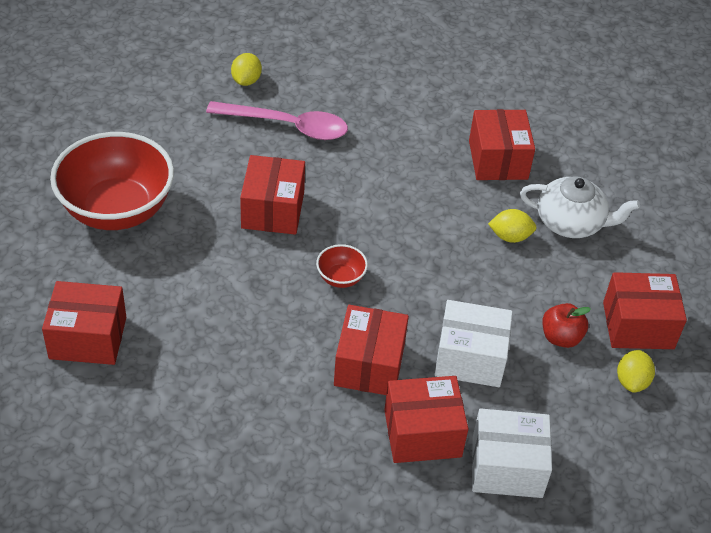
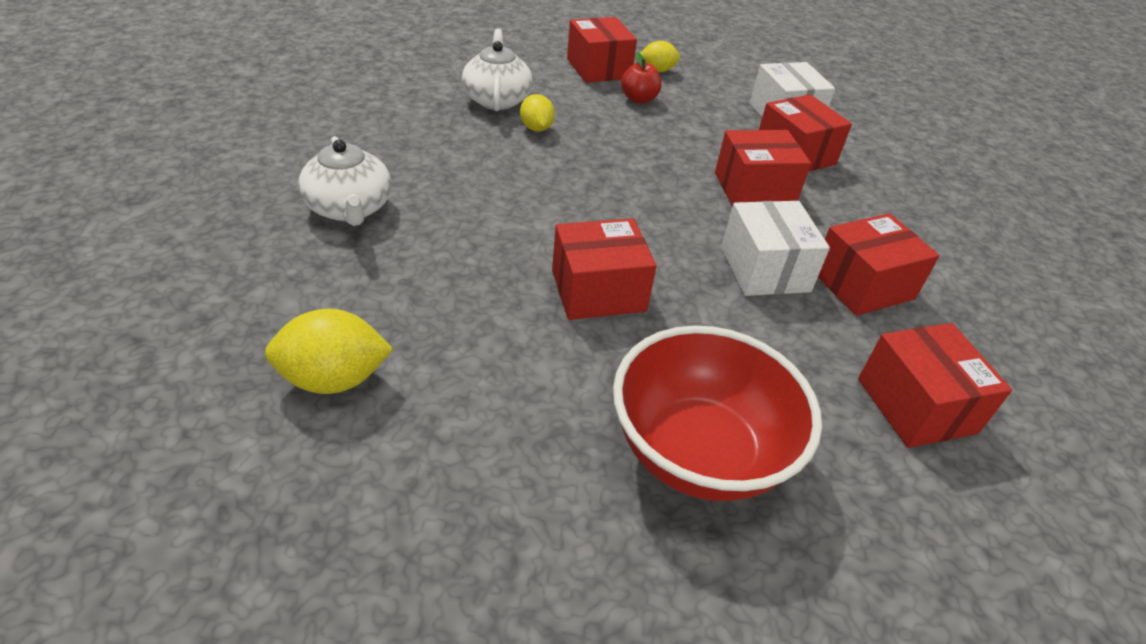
camera: 110 degrees left, 5 degrees down
(246, 81) = (334, 379): yellow lemon -> yellow lemon, size x1.57
(287, 126) = (430, 310): pink spoon -> none
(341, 278) = (664, 221): red bowl -> none
(411, 106) = (349, 208): none -> white teapot
(470, 358) = (698, 138): white box -> white box (764, 269)
(498, 160) = (425, 142): red box -> red box (862, 285)

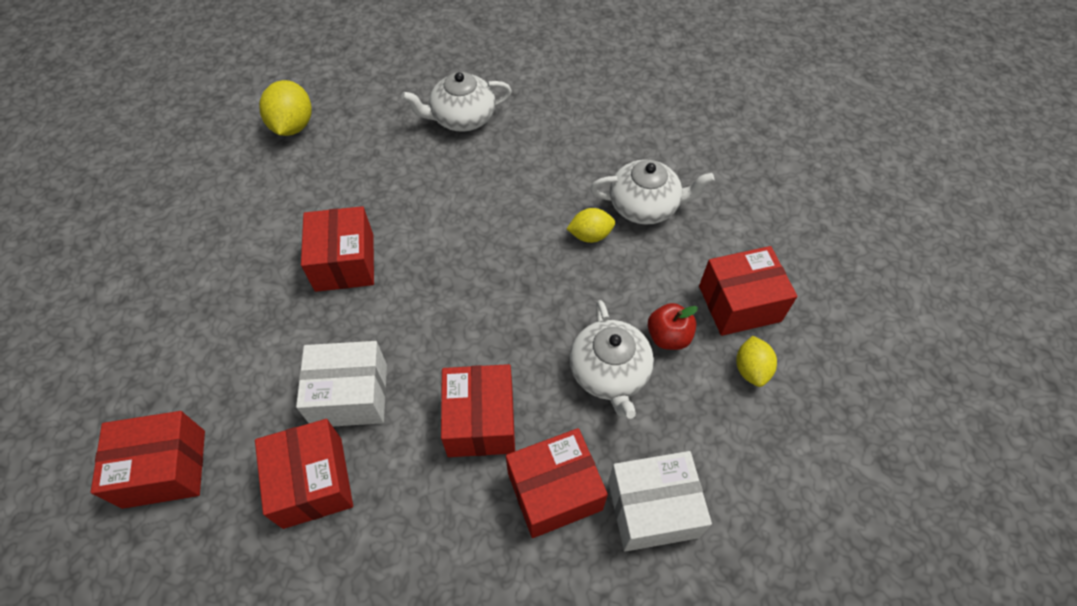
camera: 100 degrees right, 15 degrees up
(682, 126) = (609, 372): none -> white teapot
(698, 452) = (178, 302): red bowl -> none

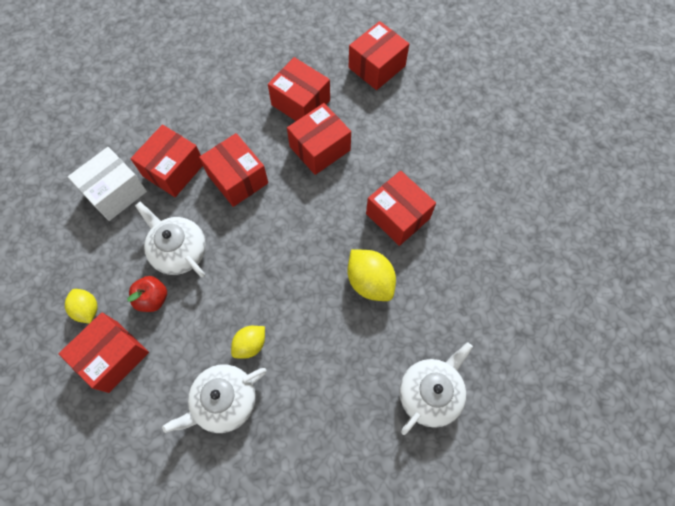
camera: 145 degrees right, 10 degrees up
(293, 126) = (545, 293): yellow lemon -> yellow lemon (370, 281)
(350, 395) = (320, 148): white box -> red box

